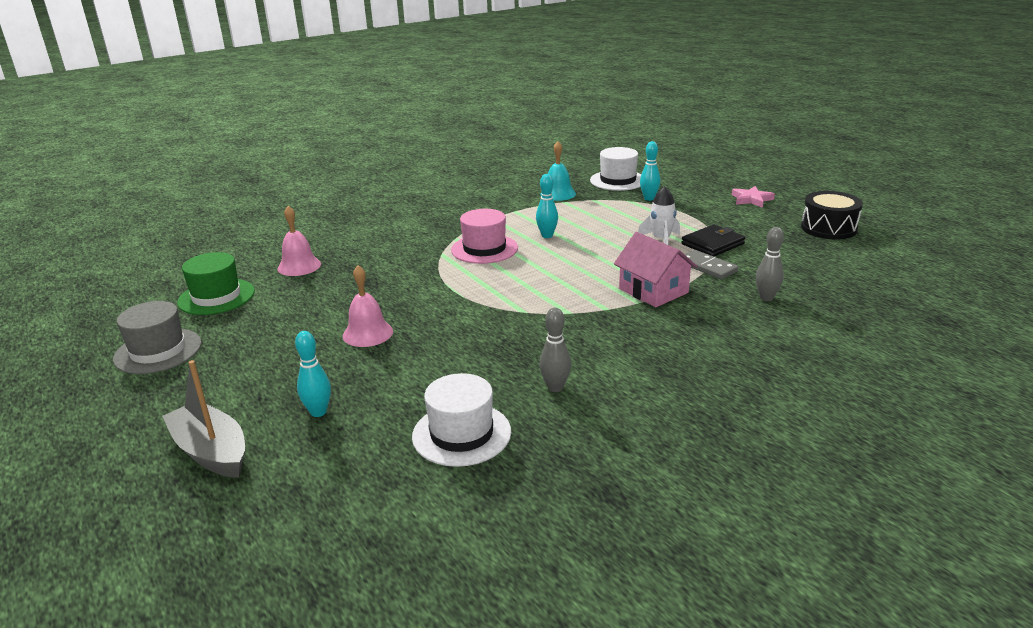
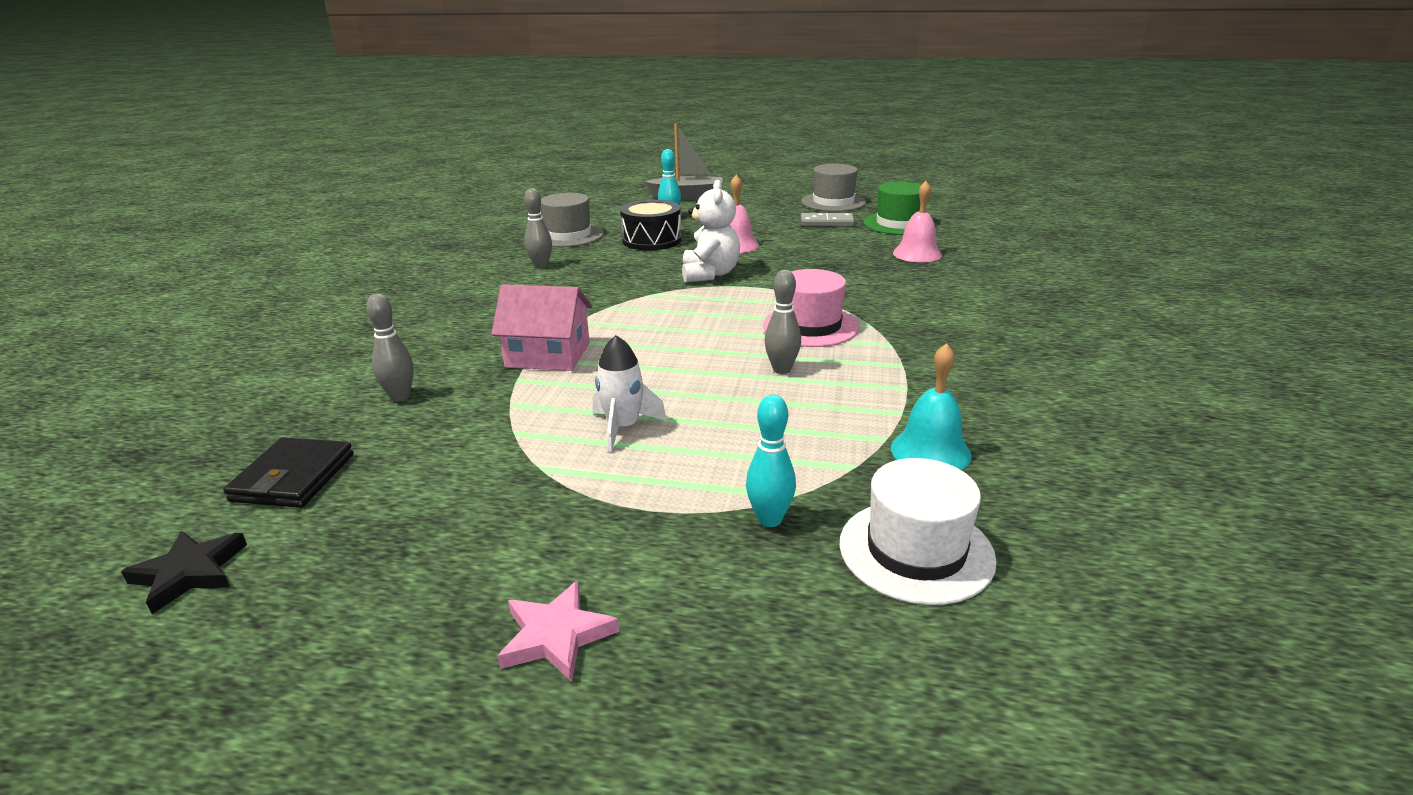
camera: 135 degrees right, 0 degrees up
(452, 311) = (710, 274): none -> white teddy bear
(461, 434) = (568, 235): white hat -> grey hat
(547, 235) = (781, 369): turquoise bowling pin -> grey bowling pin
(707, 267) = (510, 409): grey domino -> grey domino (827, 223)
(712, 244) = (536, 454): black wallet -> black wallet (293, 478)
(828, 228) = (325, 603): black drum -> black drum (652, 240)
(887, 253) = (189, 573): none -> black star

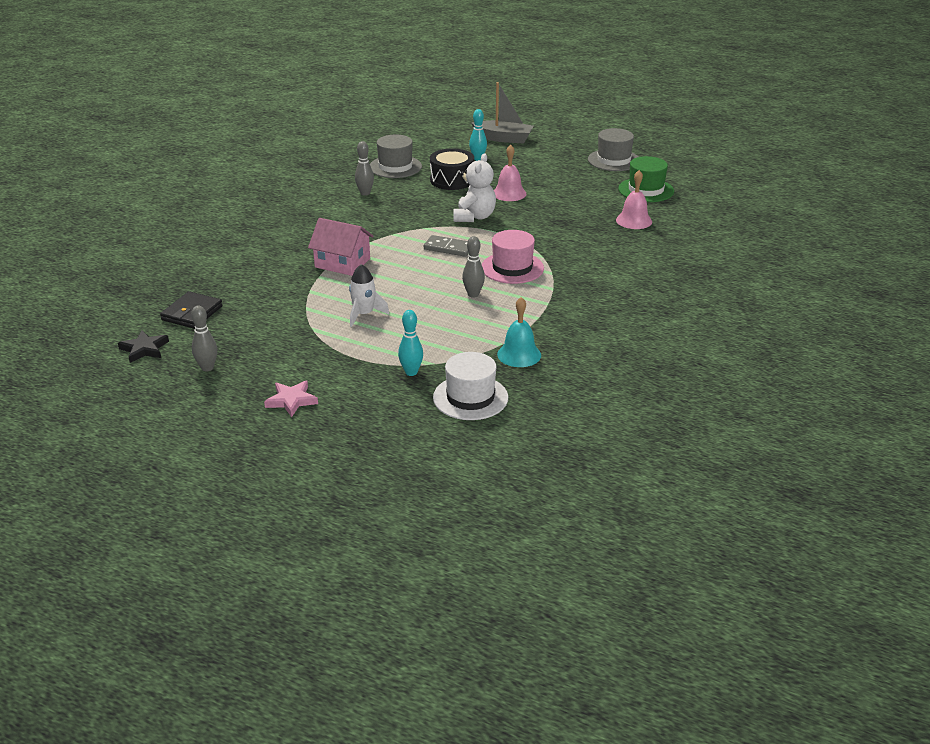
camera: 15 degrees right, 5 degrees up
(400, 396) = (252, 276): grey bowling pin -> grey bowling pin (207, 368)
(827, 223) = (591, 181): grey domino -> grey domino (448, 248)

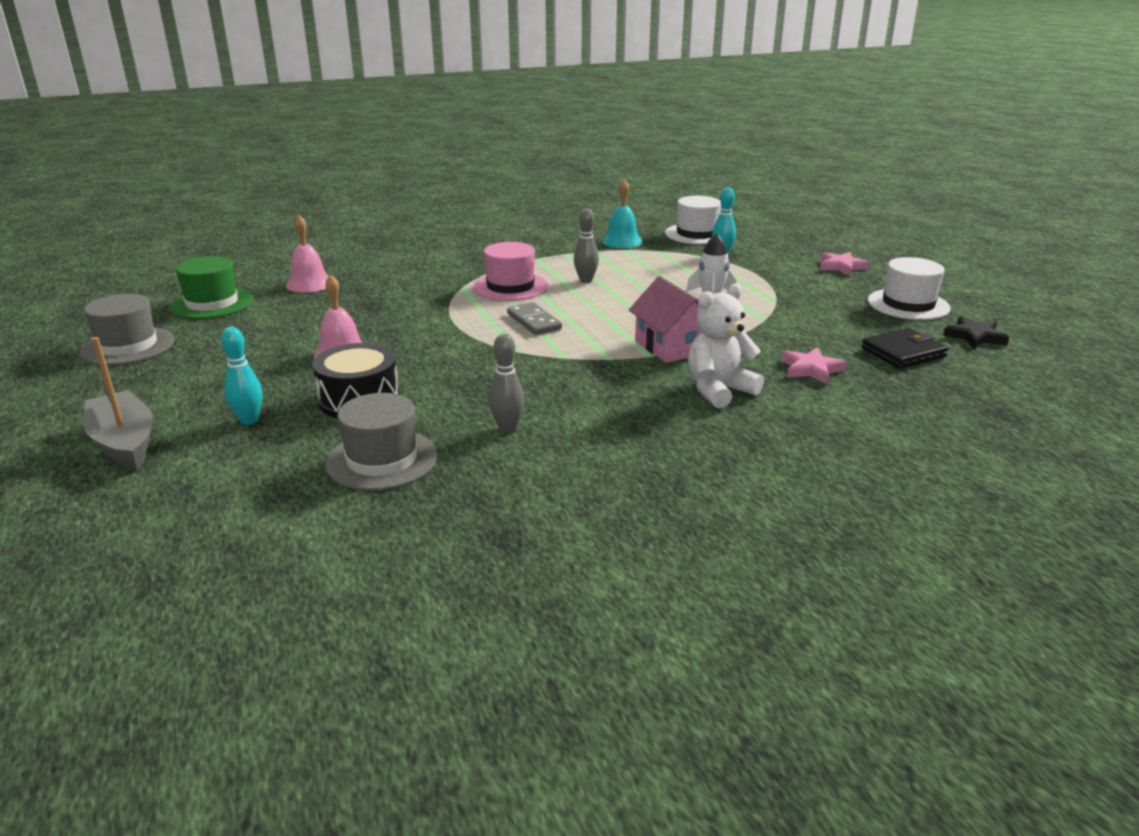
camera: 140 degrees left, 5 degrees down
(207, 368) = (908, 304): grey bowling pin -> white hat
(244, 278) = (811, 369): none -> pink star
(474, 217) = (441, 342): white teddy bear -> white teddy bear (719, 390)

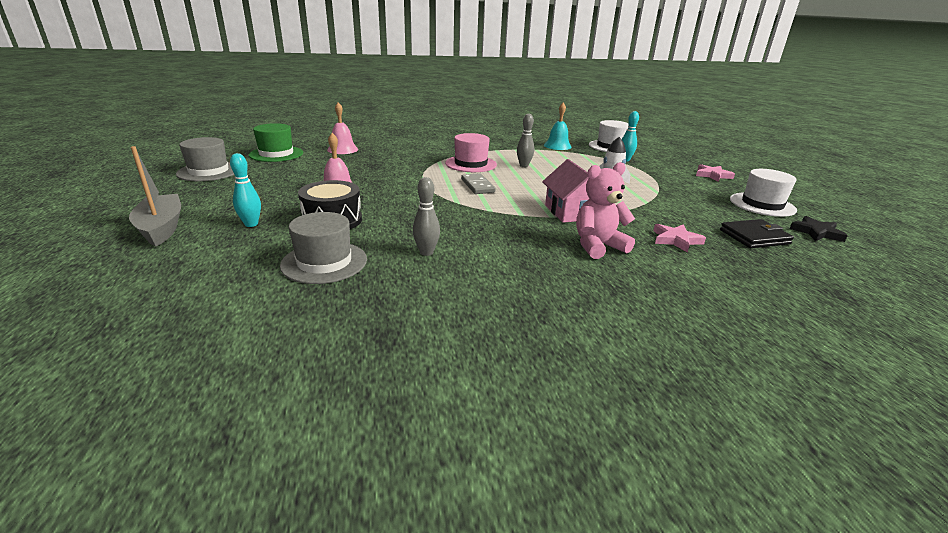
camera: 10 degrees right, 0 degrees up
(719, 390) = (598, 246): white teddy bear -> pink teddy bear

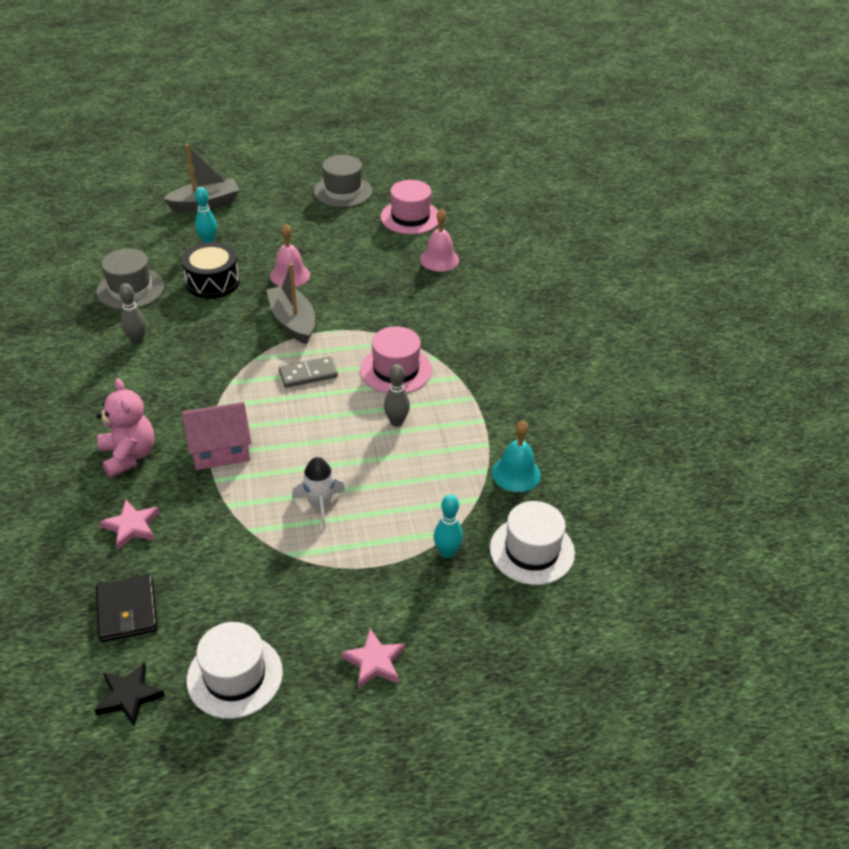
camera: 90 degrees right, 15 degrees up
(276, 154) = (410, 217): green hat -> pink hat
(409, 190) = (293, 322): none -> grey boat

